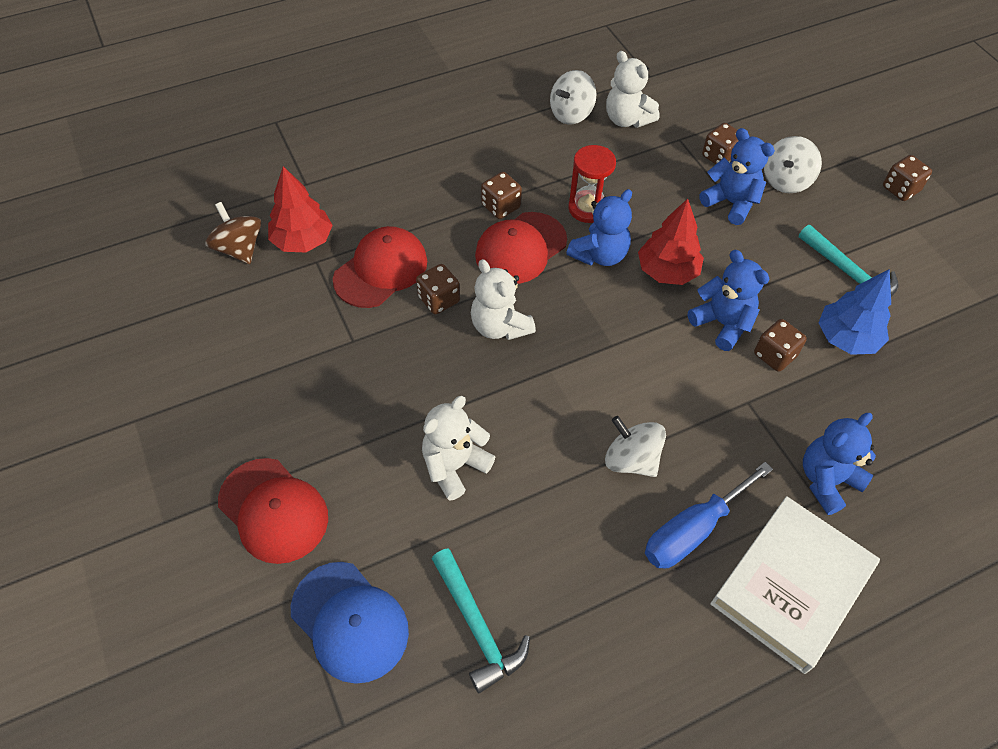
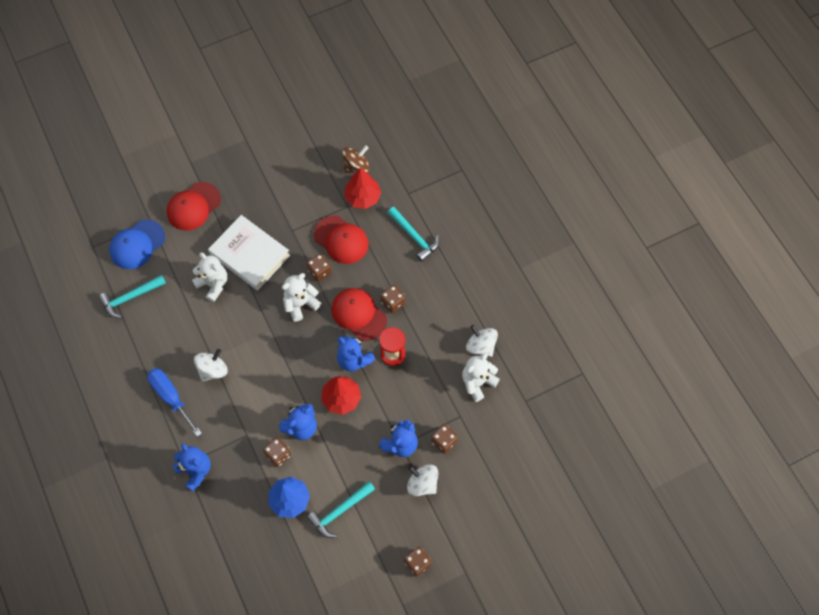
camera: 90 degrees right, 10 degrees up
(386, 178) = (414, 236): none -> turquoise hammer
(791, 586) = (138, 442): white book -> white book (250, 255)

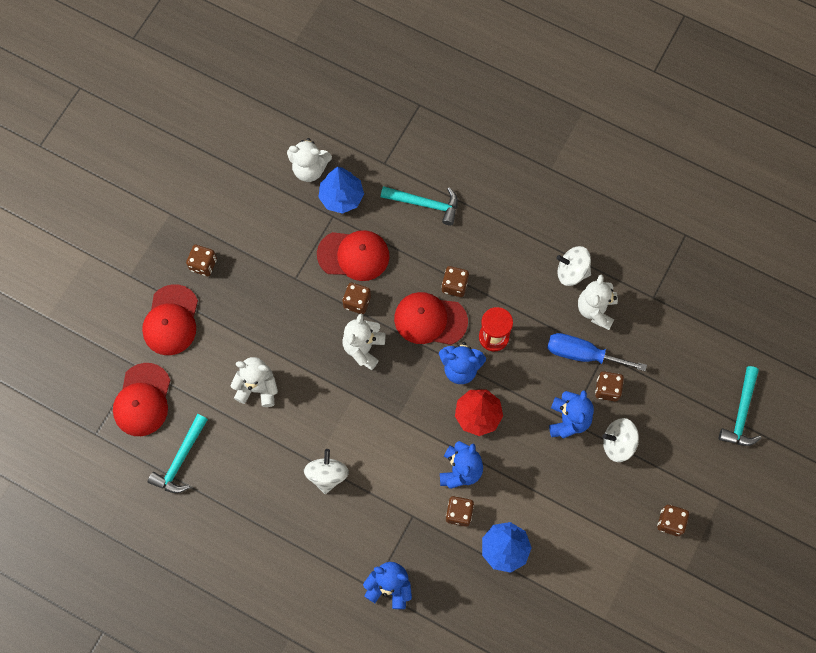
camera: 35 degrees left, 5 degrees up
(137, 244) = (142, 400): blue cap -> red cap
(171, 397) = (306, 532): blue screwdriver -> blue screwdriver (582, 354)
(241, 184) = (203, 264): none -> brown dice
(250, 255) = (271, 332): white book -> none
(340, 511) = (561, 525): turquoise hammer -> turquoise hammer (741, 413)
(356, 166) = (310, 169): brown spinning top -> white teddy bear
(363, 197) = (341, 197): red tree -> blue tree

